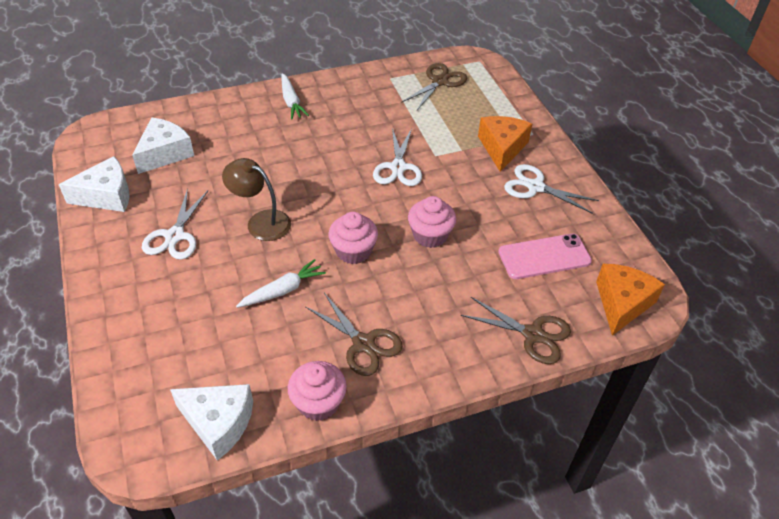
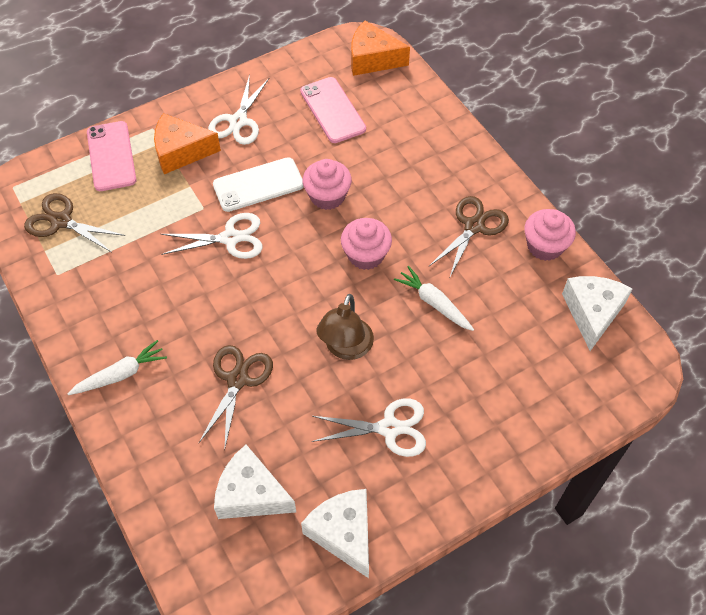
camera: 100 degrees left, 10 degrees up
(454, 191) = (258, 185): none -> white phone
(503, 109) = (111, 156): none -> pink phone
(533, 334) = (424, 113): brown scissors -> brown scissors (237, 380)

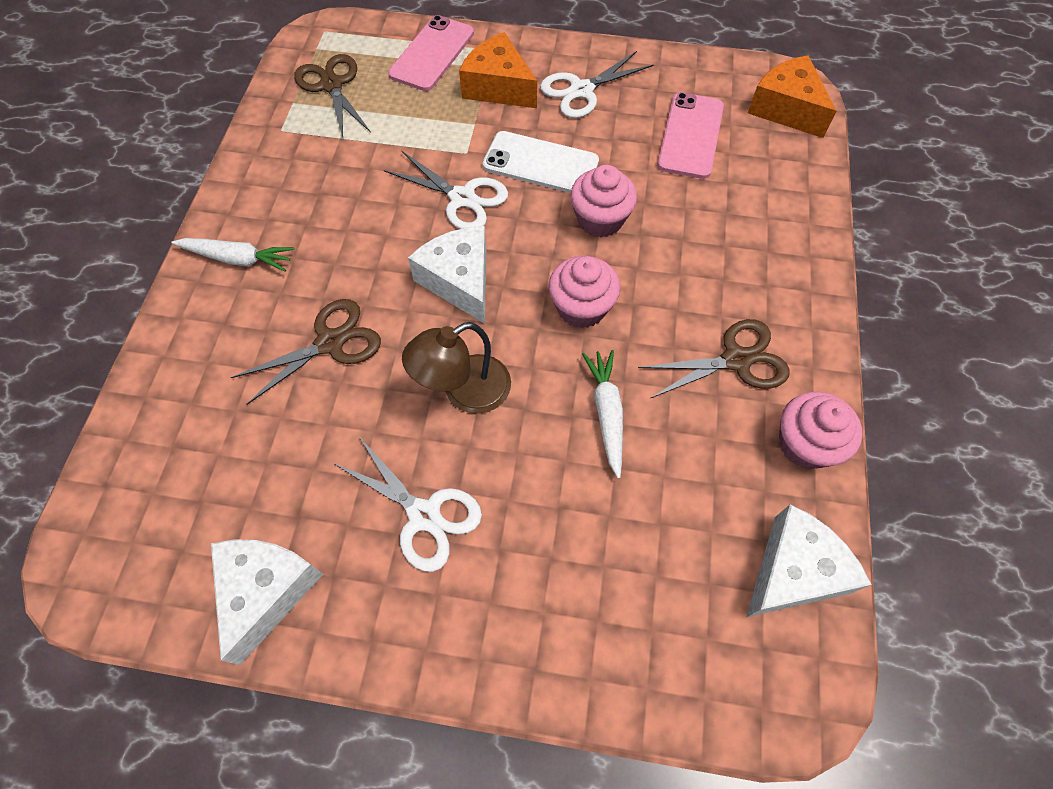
camera: 40 degrees right, 5 degrees up
(251, 494) = (226, 470): white cheese -> white cheese (459, 281)

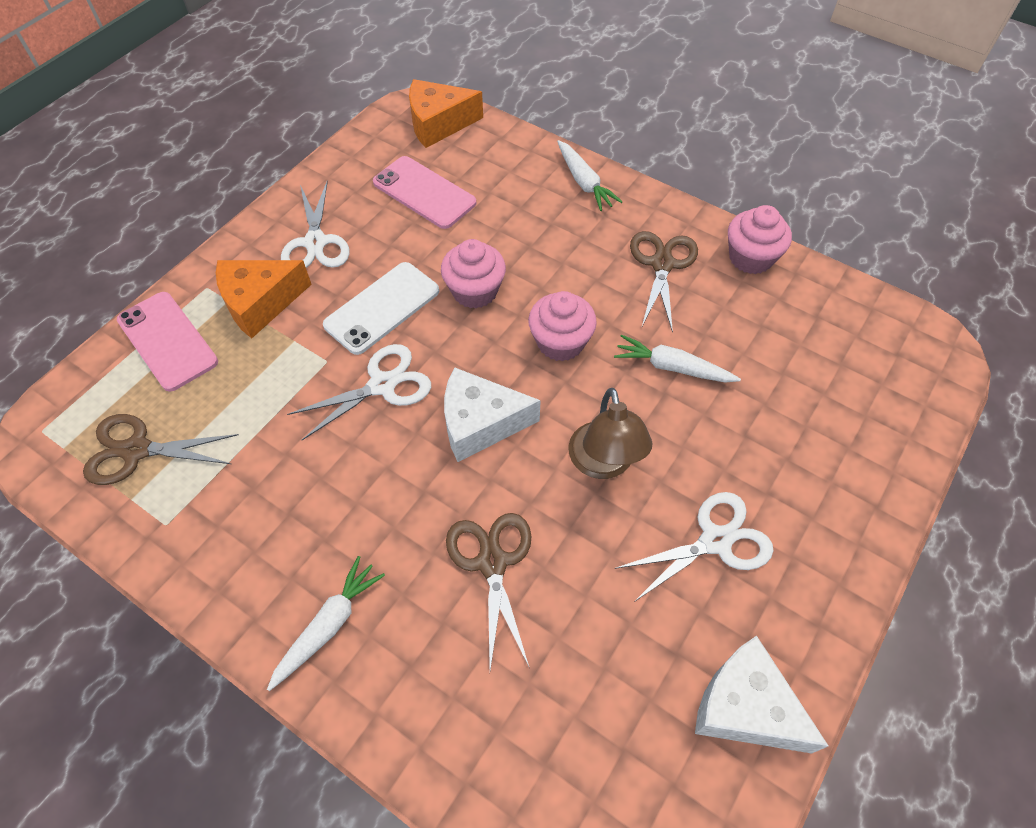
camera: 65 degrees left, 5 degrees down
(793, 571) = (846, 311): white cheese -> none
(800, 252) = (584, 182): none -> white carrot

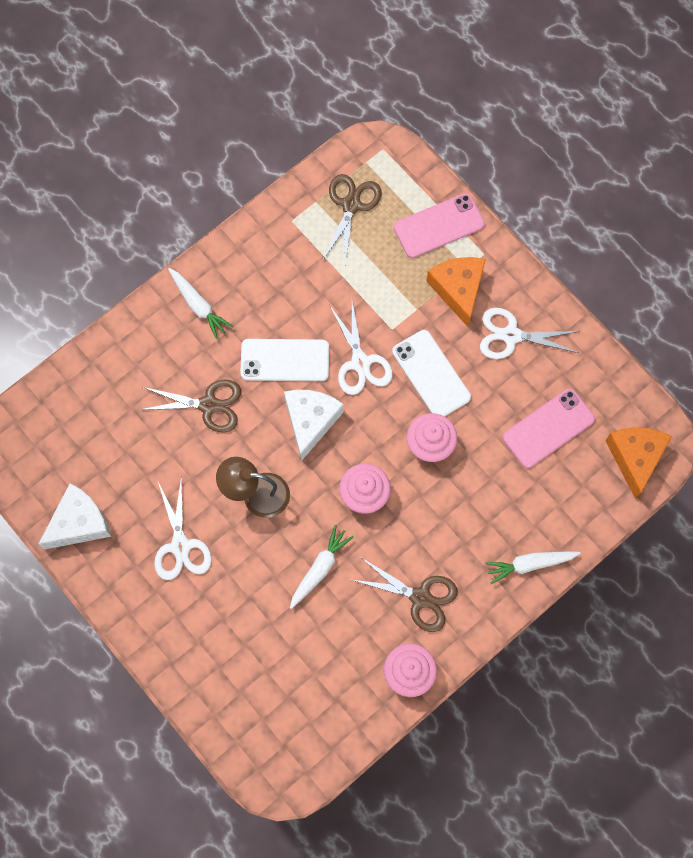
camera: 105 degrees right, 15 degrees up
(398, 477) = (285, 360): none -> white phone

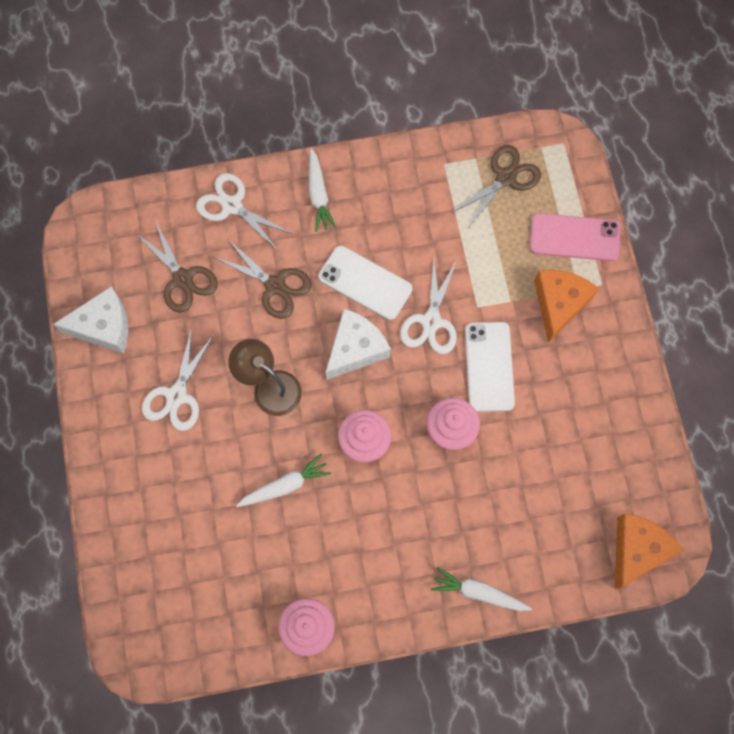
camera: 30 degrees right, 0 degrees up
(420, 597) = (359, 564): brown scissors -> brown scissors (182, 279)
(511, 335) = (584, 372): white scissors -> white scissors (232, 206)
(548, 428) = (569, 476): pink phone -> none

